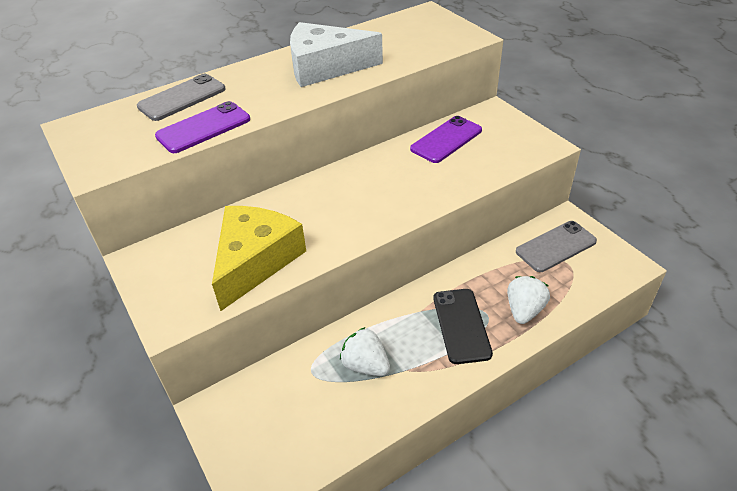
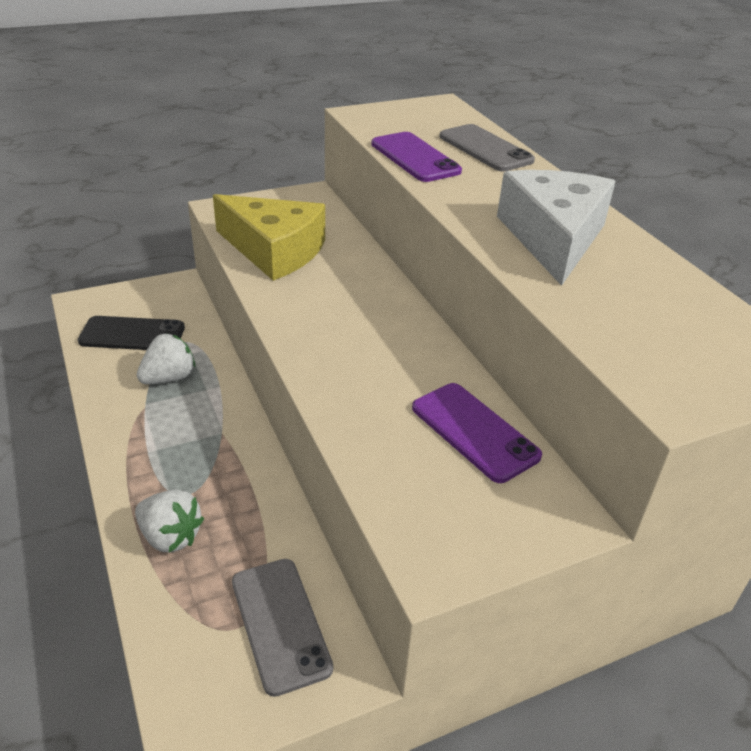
camera: 95 degrees right, 5 degrees down
(461, 325) = (180, 465): black phone -> black phone (132, 334)

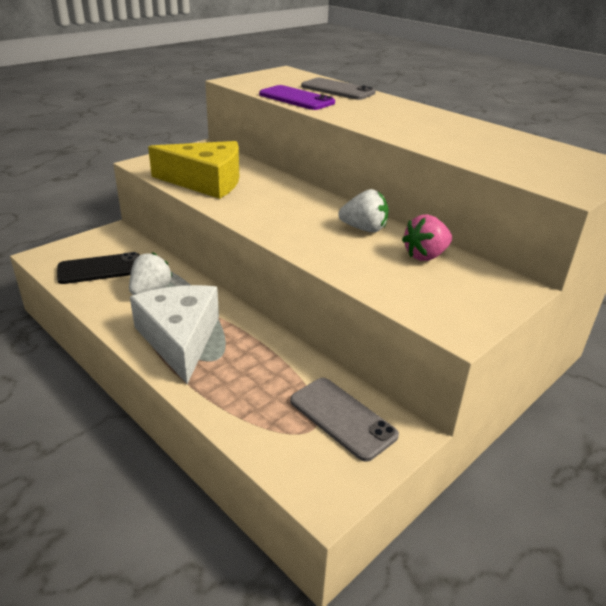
camera: 20 degrees left, 5 degrees down
(170, 536) = (224, 387): white strawberry -> white strawberry (364, 229)
(474, 432) = (425, 256): purple phone -> pink strawberry
(553, 238) = (425, 127): white cheese -> white cheese (180, 338)

